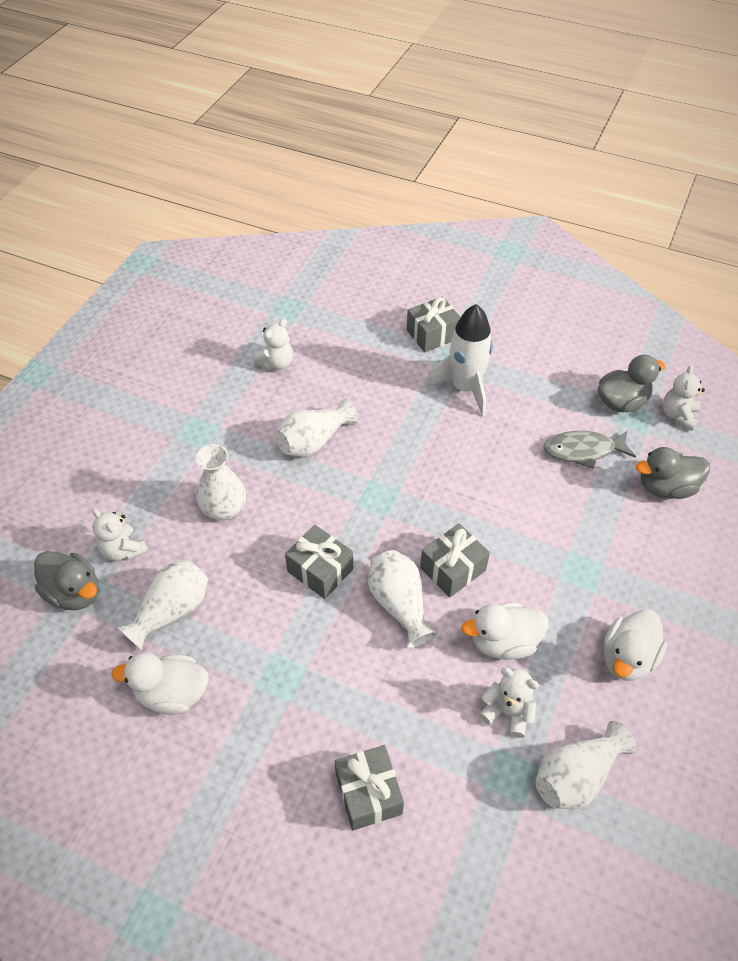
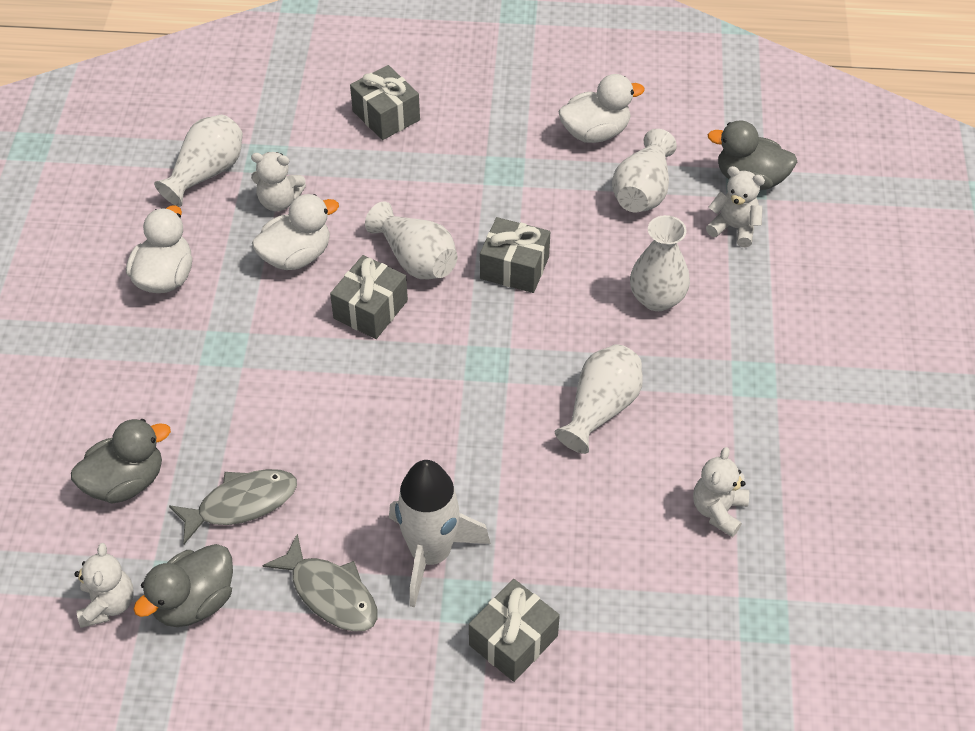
camera: 160 degrees right, 0 degrees up
(534, 384) = (330, 594): none -> grey fish

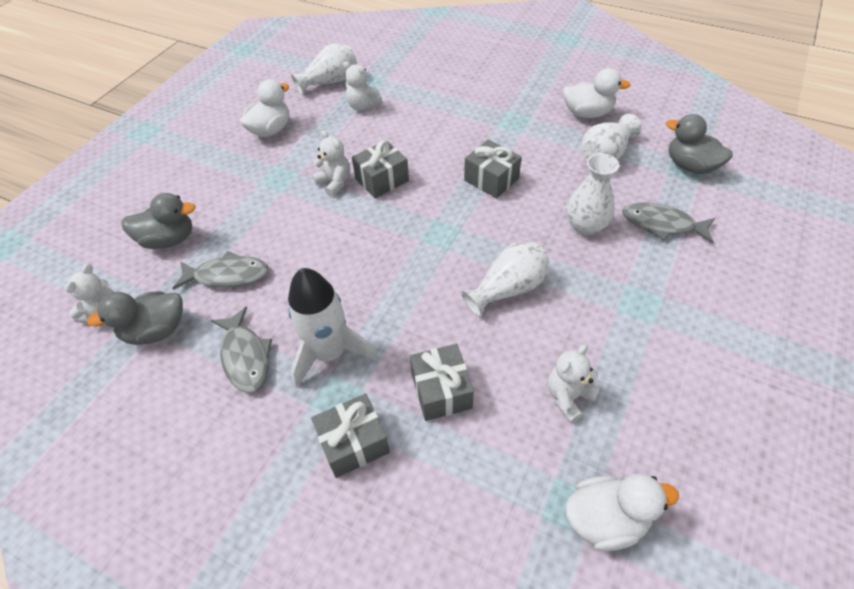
camera: 25 degrees right, 0 degrees up
(296, 256) = (354, 138): white duck -> white duck (605, 519)
(386, 115) = (454, 75): grey gift -> grey gift (441, 391)
(416, 259) = (428, 158): white vase -> none
(734, 228) = (665, 194): white teddy bear -> white teddy bear (335, 182)
(744, 270) = (662, 224): none -> grey fish

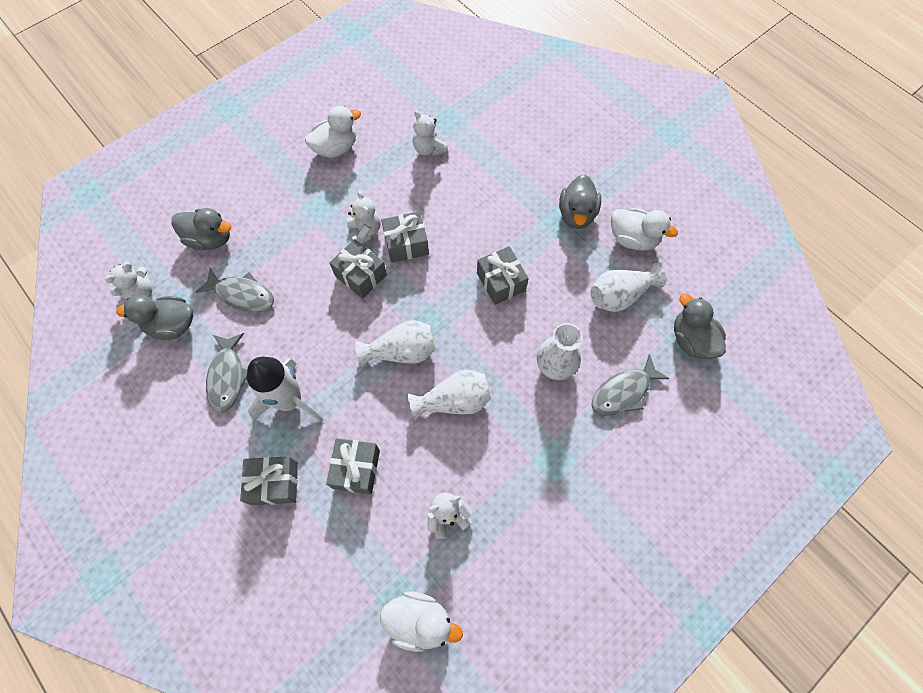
camera: 20 degrees right, 15 degrees up
(330, 82) = (413, 107): white vase -> white vase (402, 351)
(349, 218) = (360, 275): none -> grey gift
(526, 111) = (576, 214): none -> grey duck
(662, 224) = (623, 392): grey fish -> grey fish turned 75 degrees counterclockwise

